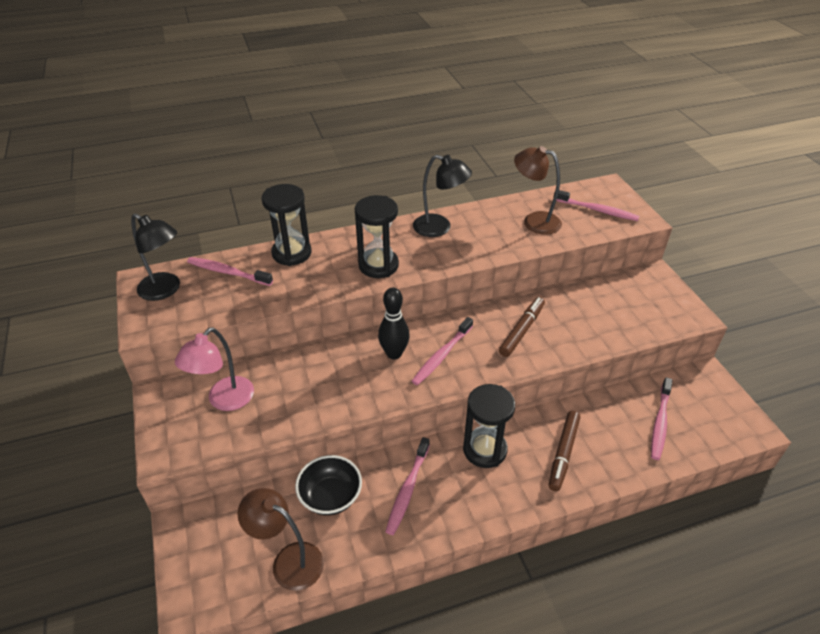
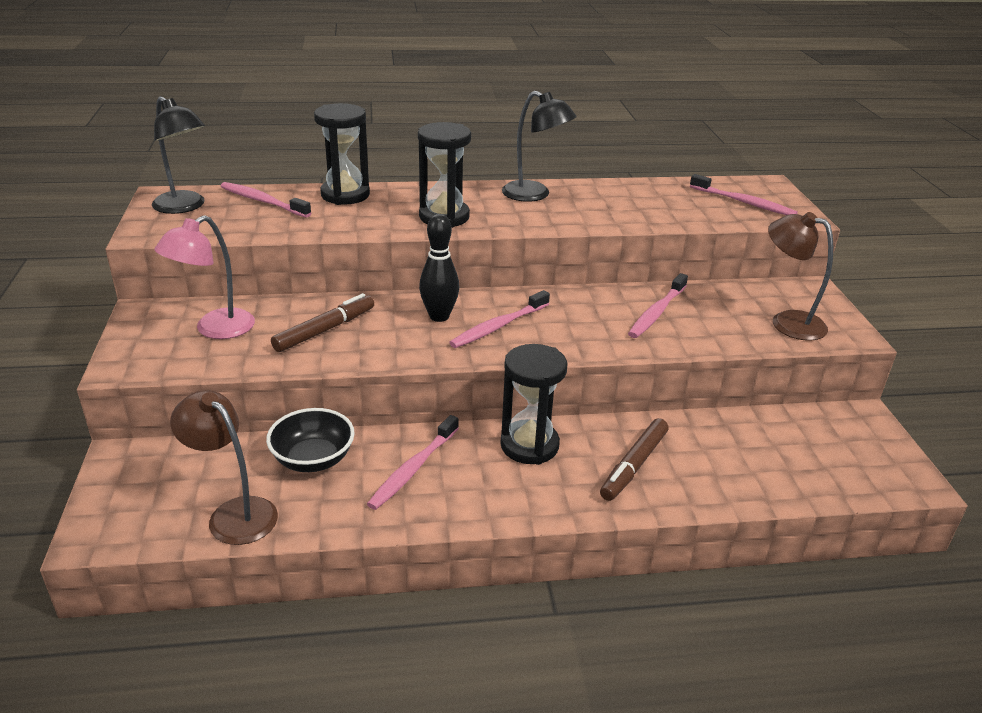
camera: 10 degrees right, 10 degrees down
(521, 330) = (612, 317): brown marker -> brown marker (325, 330)
(534, 221) = (657, 202): brown lamp -> brown lamp (787, 322)
(660, 422) = (780, 455): pink toothbrush -> pink toothbrush (656, 312)

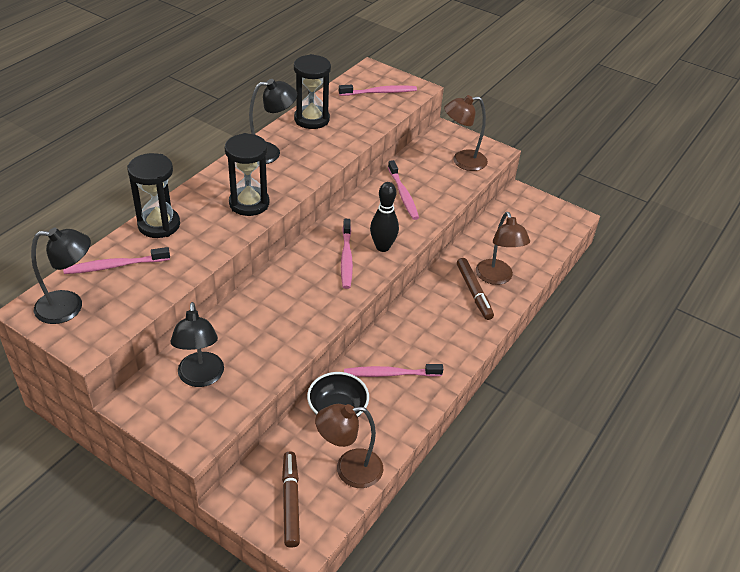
camera: 50 degrees left, 10 degrees up
(215, 329) = (201, 378): pink lamp -> black lamp
(325, 330) = (263, 329): brown marker -> brown marker (290, 502)
(413, 469) = (390, 374): pink toothbrush -> pink toothbrush turned 105 degrees clockwise
(439, 316) = (307, 274): black bowling pin -> black bowling pin (382, 247)
(529, 445) = (419, 318): black hourglass -> black hourglass (311, 119)
(688, 471) = (496, 278): none -> brown lamp

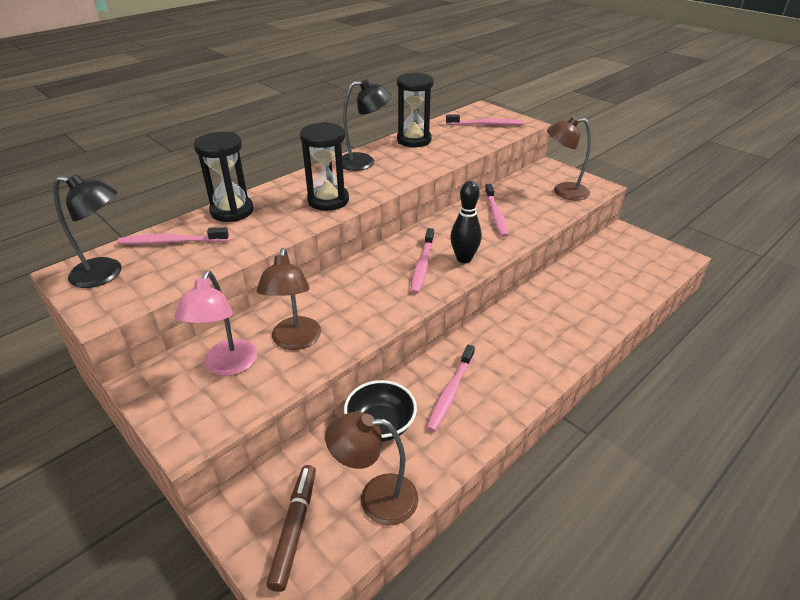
camera: 15 degrees right, 5 degrees down
(201, 378) = (227, 366): black lamp -> pink lamp
(390, 374) = (450, 392): pink toothbrush -> pink toothbrush turned 75 degrees counterclockwise
(474, 292) = (561, 318): brown marker -> none
(496, 278) = (588, 306): brown lamp -> brown lamp (295, 341)

